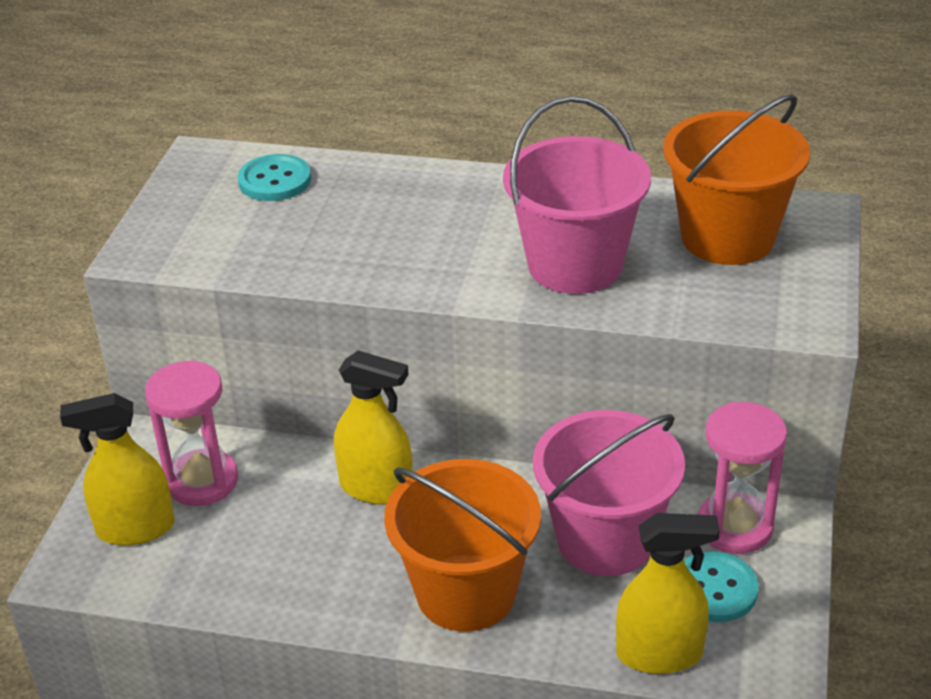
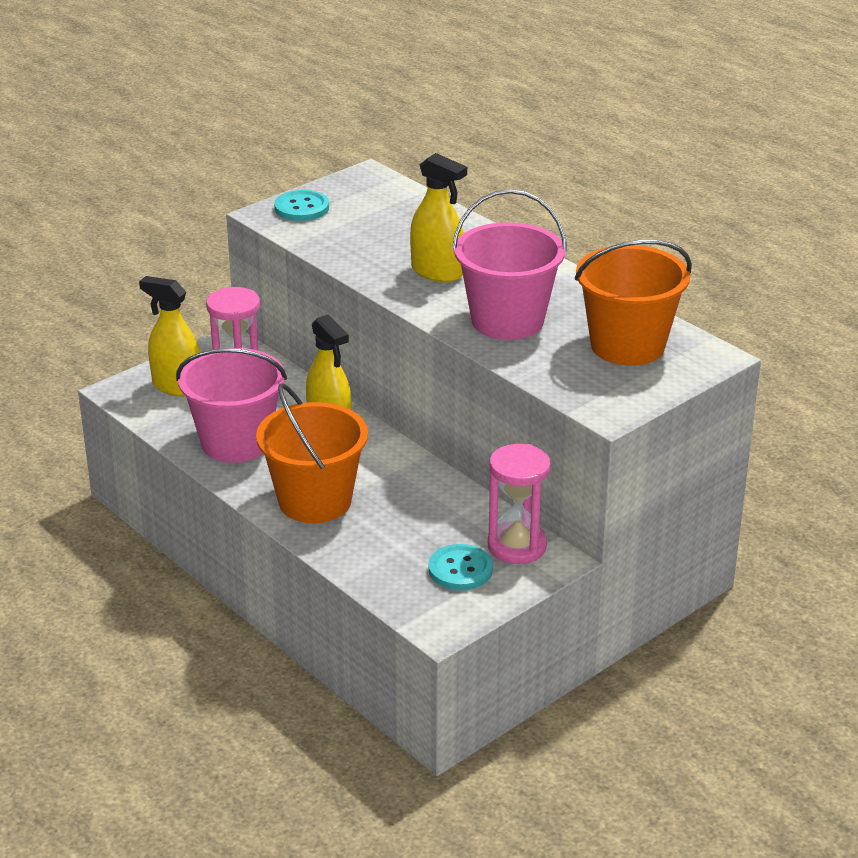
camera: 35 degrees right, 5 degrees down
(275, 180) = (393, 204): turquoise button -> turquoise button (301, 208)
(605, 540) = (428, 515): pink bucket -> pink bucket (236, 442)
(659, 654) = (385, 582): yellow spray bottle -> yellow spray bottle (437, 272)

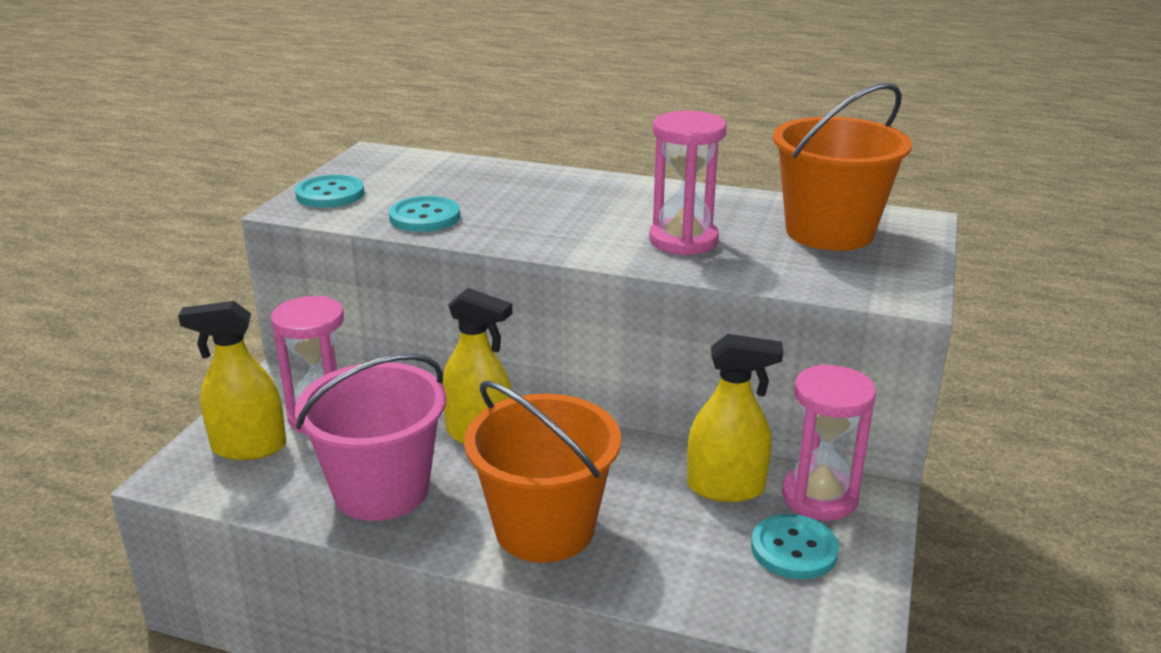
camera: 30 degrees left, 5 degrees down
(347, 247) = (425, 217): none -> turquoise button
(437, 272) = (551, 216): yellow spray bottle -> yellow spray bottle (726, 487)
(507, 321) = (683, 240): pink bucket -> pink hourglass

